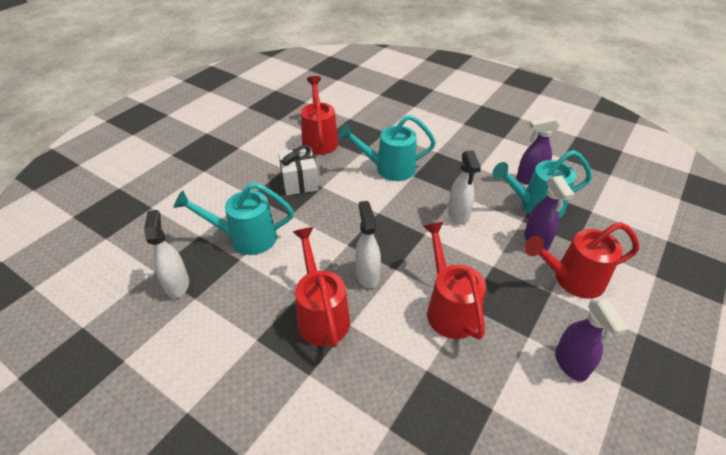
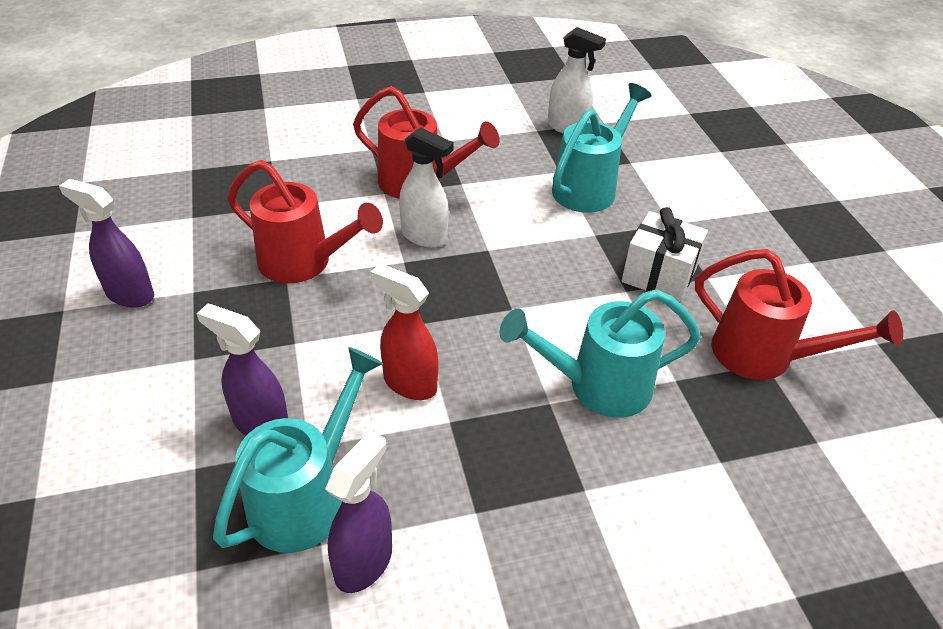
camera: 130 degrees right, 0 degrees up
(389, 169) = (597, 386): turquoise watering can -> turquoise watering can turned 135 degrees counterclockwise
(458, 215) = (409, 383): white spray bottle -> red spray bottle
(572, 279) = (172, 397): red watering can -> none

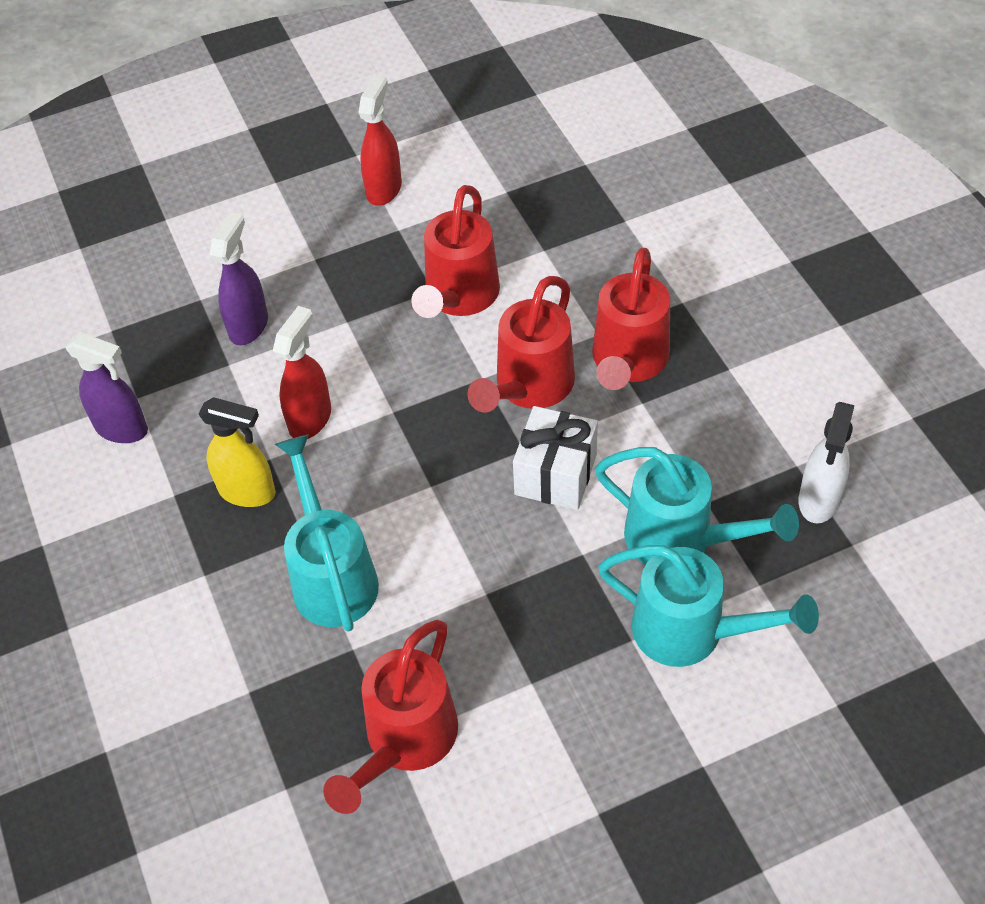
camera: 85 degrees right, 10 degrees up
(129, 294) = (384, 189): purple spray bottle -> red spray bottle
(306, 497) = (178, 376): turquoise watering can -> turquoise watering can (691, 632)
(424, 237) = (529, 387): white spray bottle -> red watering can
(487, 443) = (248, 492): none -> yellow spray bottle
(659, 275) = (522, 627): white gift -> white gift (556, 474)

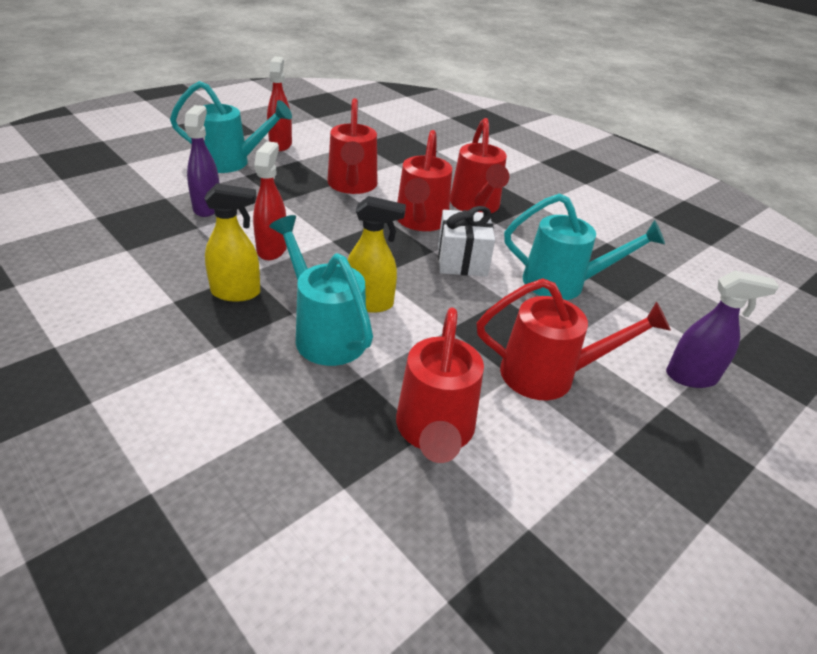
camera: 25 degrees left, 15 degrees down
(122, 429) = (117, 268): purple spray bottle -> purple spray bottle (691, 377)
(402, 535) = (370, 303): none -> yellow spray bottle
(578, 690) = (549, 375): none -> red watering can
(691, 632) = (603, 330): turquoise watering can -> turquoise watering can (231, 162)
(818, 500) = (631, 256): white spray bottle -> none

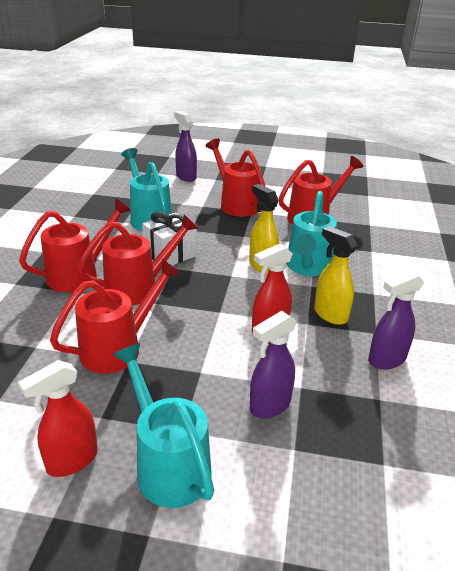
camera: 125 degrees left, 5 degrees down
(142, 281) = (386, 360): none -> purple spray bottle

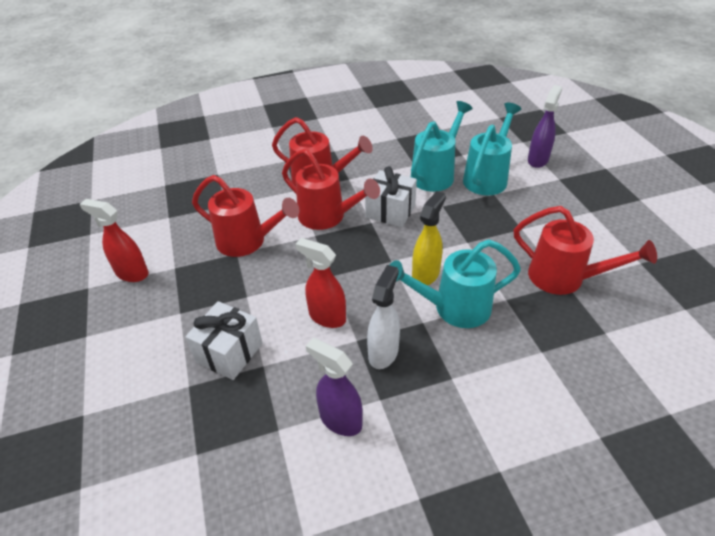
camera: 65 degrees right, 10 degrees up
(168, 464) = (145, 319): turquoise watering can -> turquoise watering can (487, 177)
(236, 204) = (524, 213): red watering can -> none
(269, 406) = (229, 352): purple spray bottle -> white gift
(330, 314) = (383, 352): yellow spray bottle -> white spray bottle

